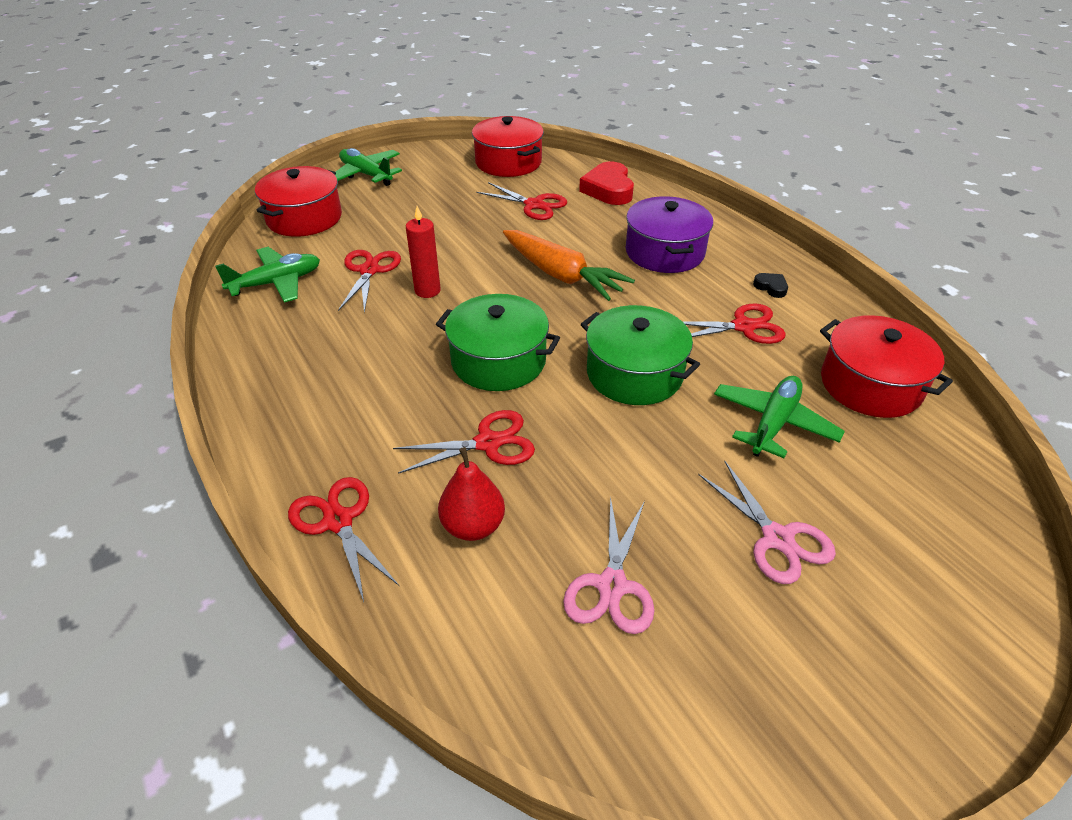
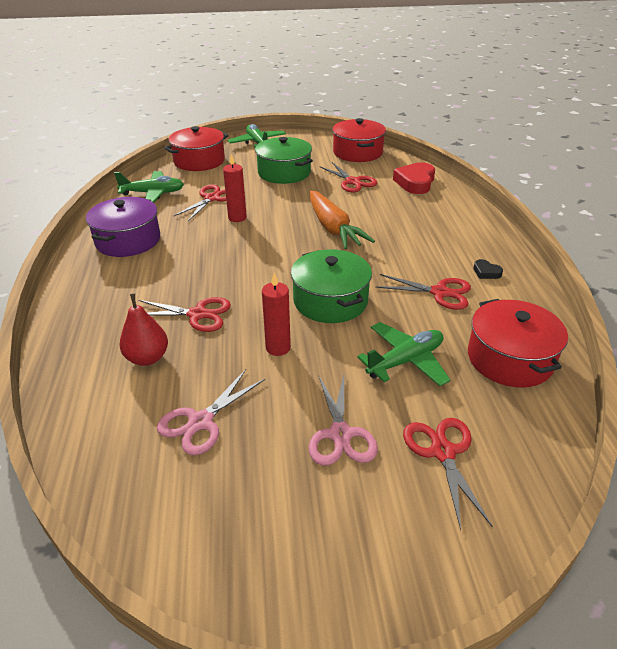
camera: 25 degrees right, 5 degrees down
(338, 521) = (76, 330): red scissors -> red scissors (443, 452)
(498, 360) = (246, 269): green pot -> green pot (284, 173)
(623, 455) = (278, 348): none -> red candle
(665, 252) = (422, 230): purple pot -> purple pot (128, 240)
(771, 287) = (486, 272): black heart -> black heart turned 150 degrees clockwise

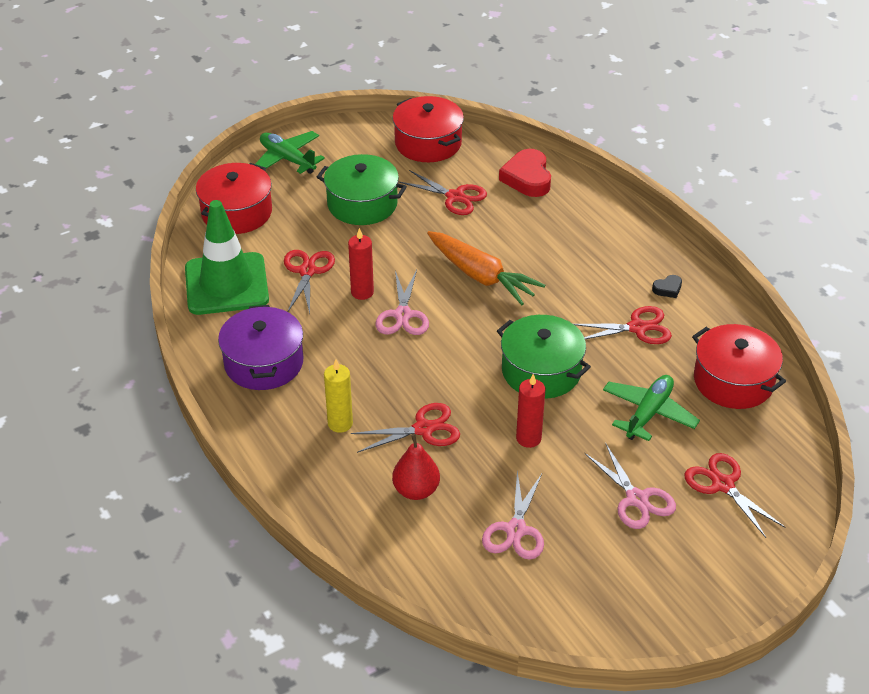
camera: 25 degrees left, 5 degrees up
(139, 292) = (340, 423): none -> yellow candle
(153, 193) = (226, 284): green plane -> green traffic cone
(253, 237) = (403, 315): none -> pink scissors
(486, 272) = (667, 289): black heart -> black heart turned 45 degrees counterclockwise

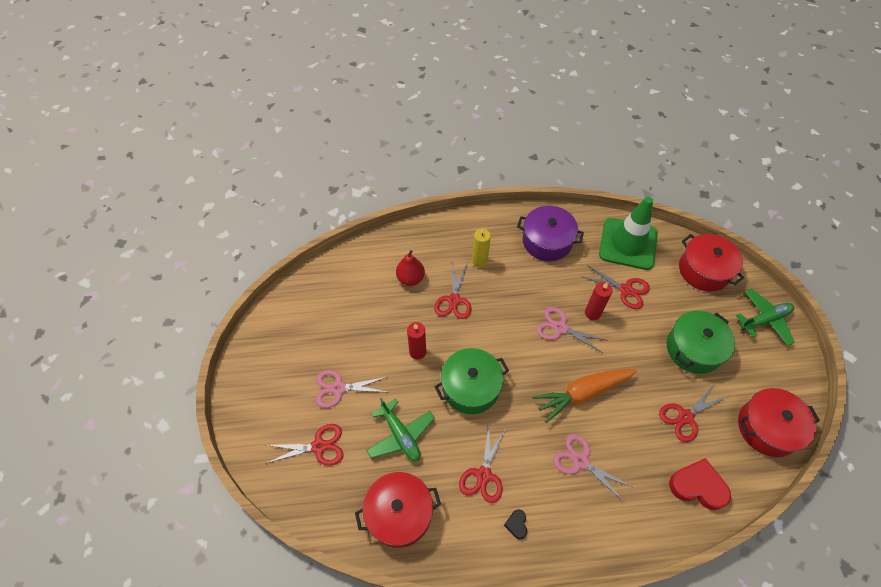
camera: 115 degrees right, 15 degrees up
(516, 530) = (355, 314): pink scissors -> pink scissors (581, 461)

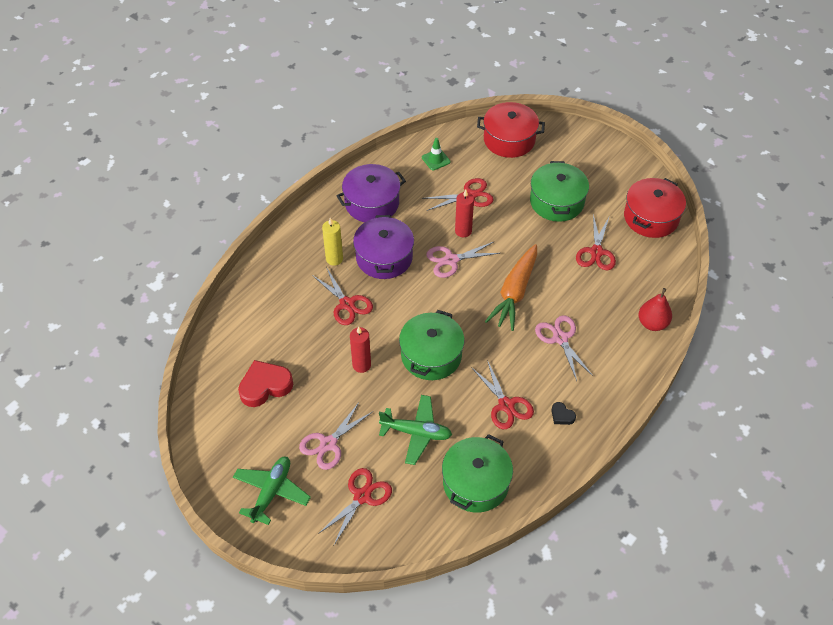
camera: 45 degrees left, 5 degrees down
(399, 513) = (475, 483): red pot -> green pot
(410, 278) = (291, 316): red pear -> red pear (652, 323)
(514, 287) = (384, 257): none -> purple pot
(581, 461) = (560, 338): pink scissors -> pink scissors turned 75 degrees clockwise
(628, 244) = (436, 160): green traffic cone -> green traffic cone, size x0.40
(697, 486) = (646, 290): red heart -> red heart (265, 386)
(764, 320) = (582, 145): green plane -> green plane (271, 492)

